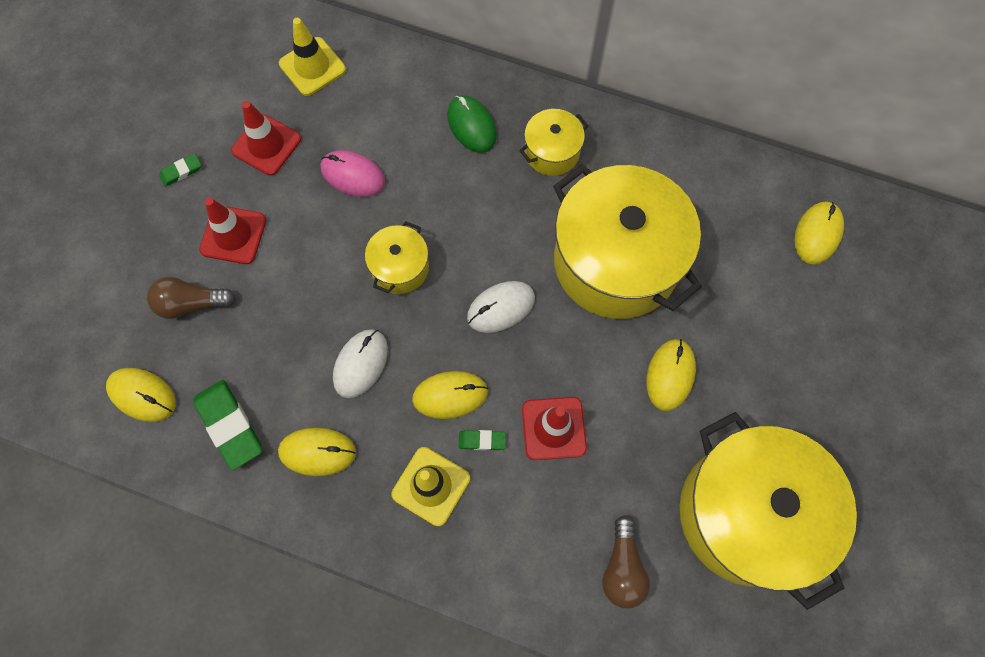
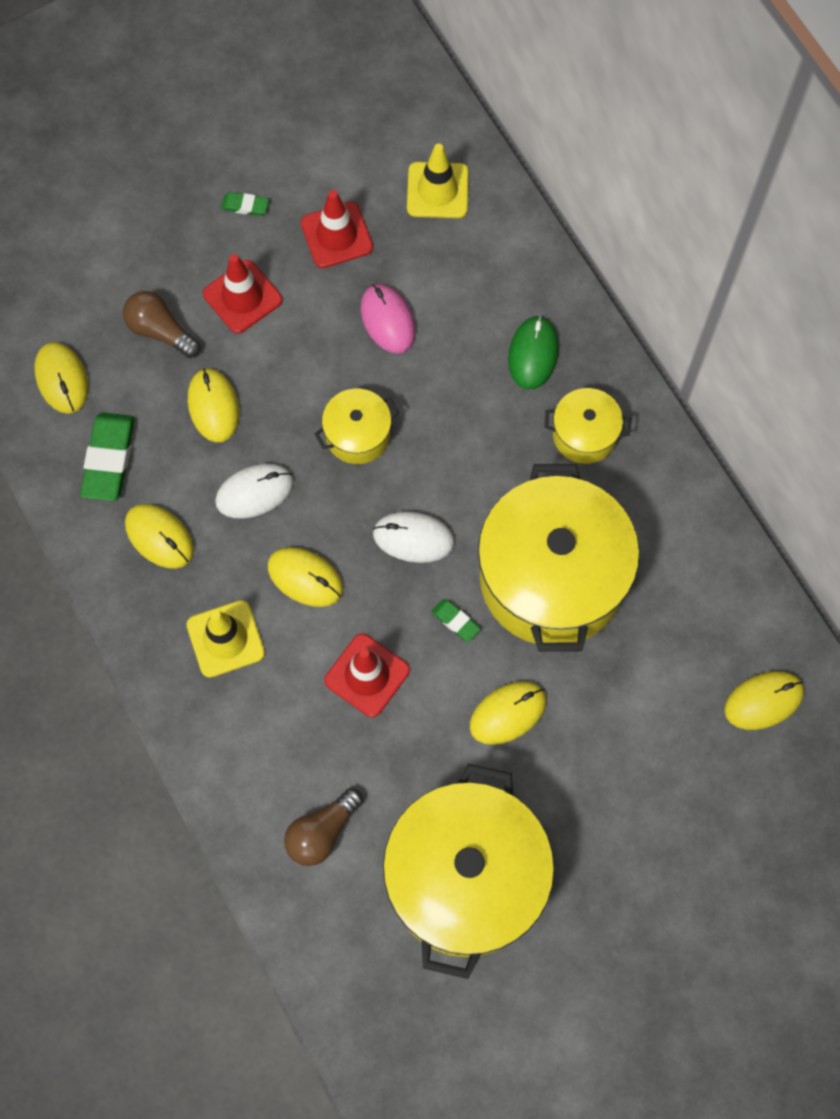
camera: 40 degrees right, 0 degrees up
(277, 327) = (213, 406): none -> yellow mouse
(482, 440) = (298, 636): green eraser -> green eraser (455, 621)

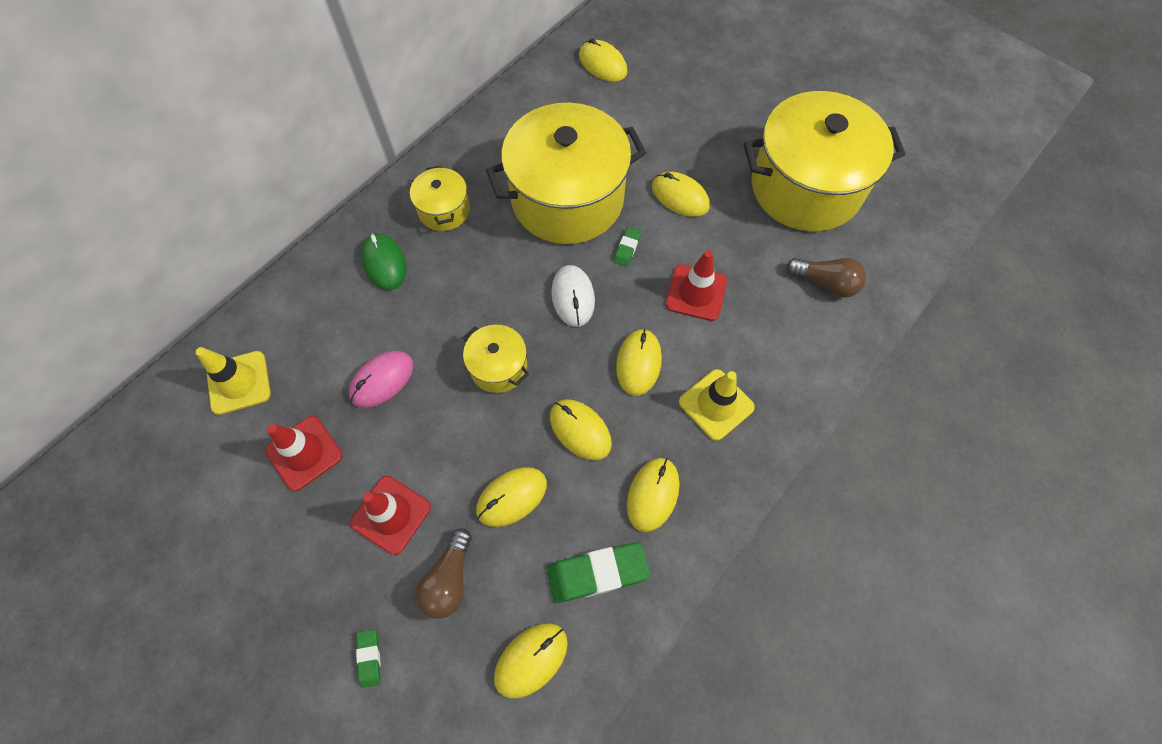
camera: 110 degrees left, 5 degrees down
(245, 206) = (288, 551): green eraser -> green eraser (369, 658)
(254, 492) = (580, 430): white mouse -> yellow mouse
(533, 354) = (384, 263): green mouse -> green mouse turned 75 degrees clockwise

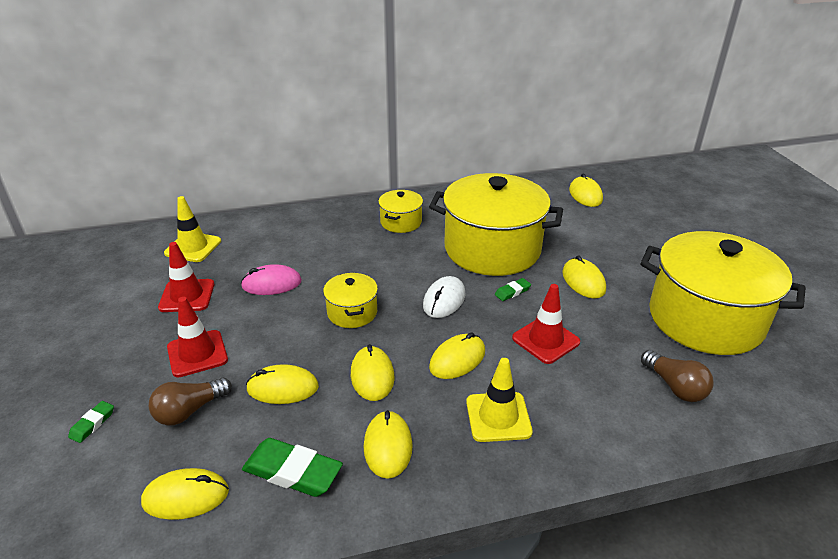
camera: 35 degrees right, 30 degrees down
(384, 263) = (336, 231): green mouse -> none
(652, 494) = (387, 446): yellow mouse -> yellow mouse turned 60 degrees counterclockwise

